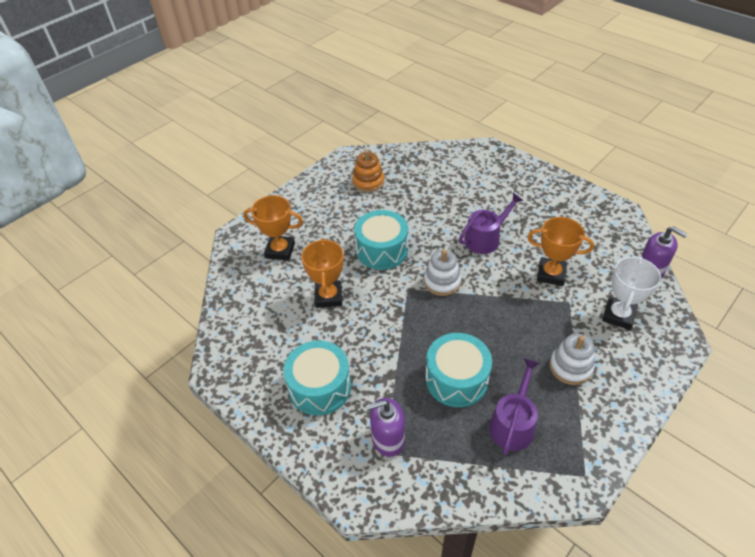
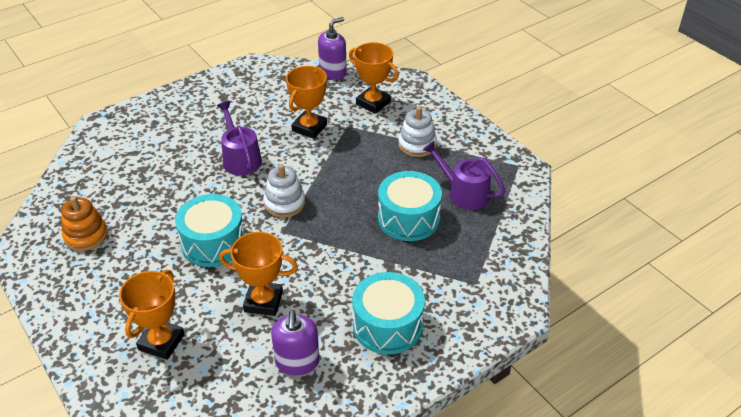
camera: 80 degrees left, 5 degrees down
(388, 439) = (461, 279): purple soap dispenser -> purple soap dispenser (297, 362)
(618, 315) = (373, 103): white trophy -> orange trophy

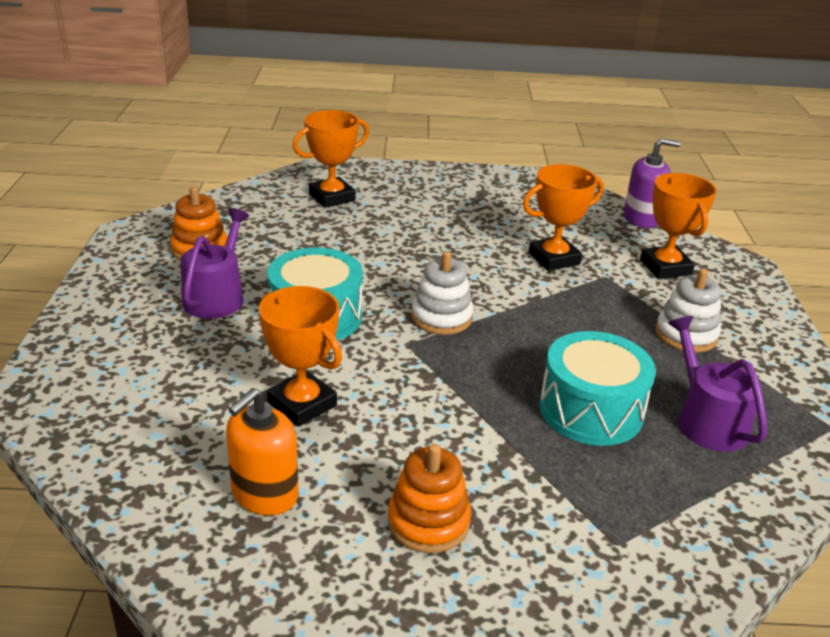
camera: 35 degrees right, 10 degrees down
(161, 342) = (146, 383): orange trophy -> orange trophy (332, 197)
(240, 159) = (438, 253): purple watering can -> purple watering can (216, 296)
(297, 362) = (264, 494): purple soap dispenser -> orange soap dispenser
(387, 325) = (428, 522): turquoise drum -> orange stacking toy

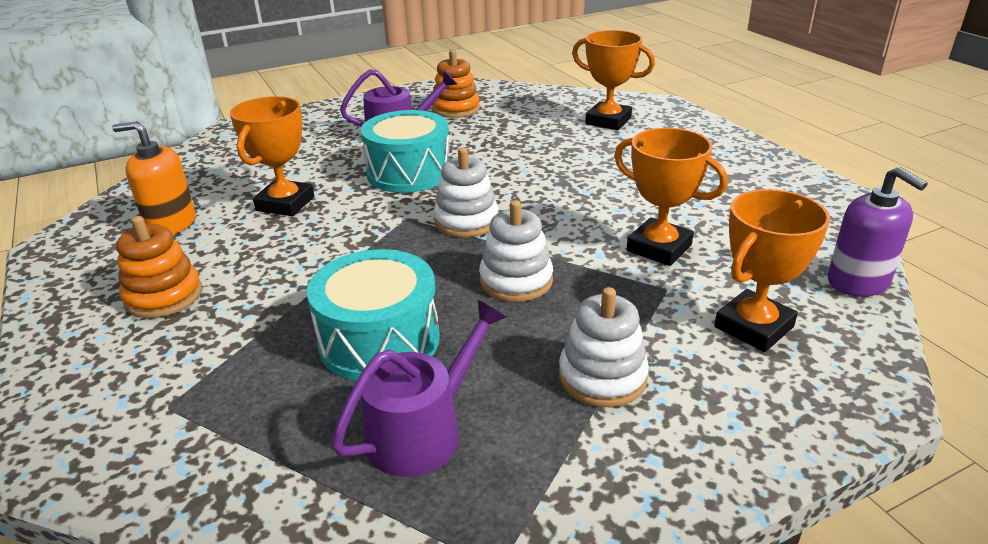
camera: 65 degrees right, 0 degrees up
(552, 326) = (516, 281): none -> white stacking toy

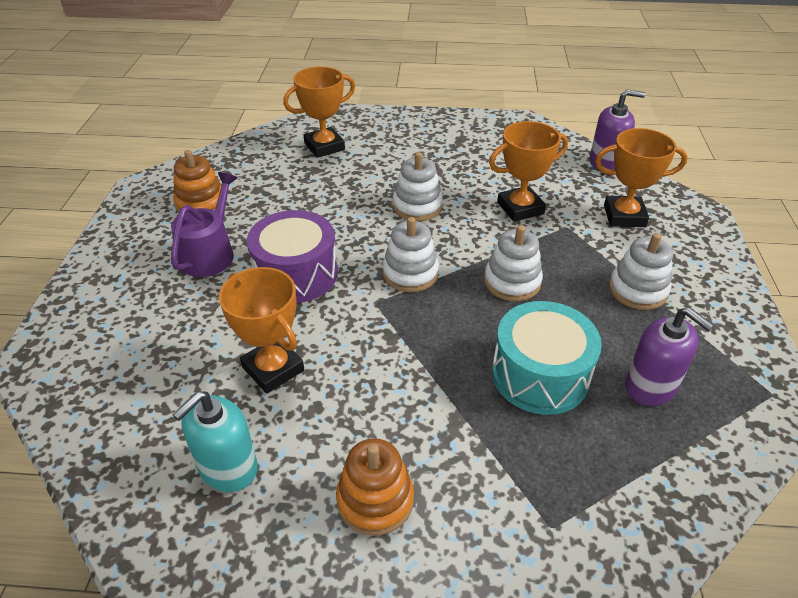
camera: 60 degrees left, 10 degrees up
(171, 224) = (228, 468): orange soap dispenser -> turquoise soap dispenser
(409, 172) = (296, 274): turquoise drum -> purple drum
(422, 431) = (650, 386): purple watering can -> purple soap dispenser
(577, 191) = (417, 206): none -> white stacking toy
(754, 327) = (624, 216): orange trophy -> orange trophy turned 75 degrees counterclockwise

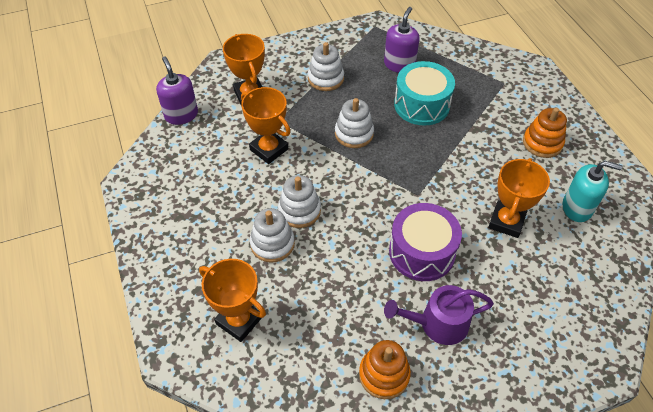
camera: 115 degrees left, 10 degrees up
(410, 273) = (379, 187): white stacking toy -> white stacking toy (272, 244)

